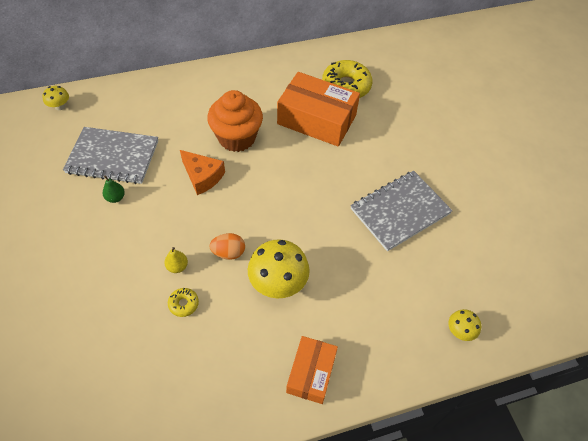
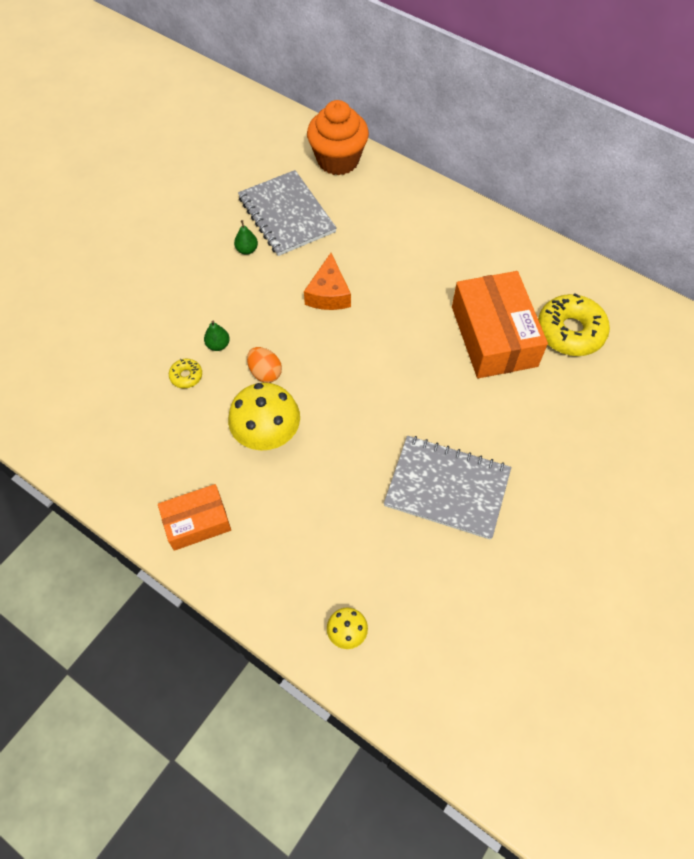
camera: 55 degrees right, 5 degrees up
(60, 106) = (303, 138): yellow mushroom -> none
(177, 266) = (218, 345): yellow pear -> green pear
(237, 138) = (400, 287): orange cupcake -> orange cupcake (338, 160)

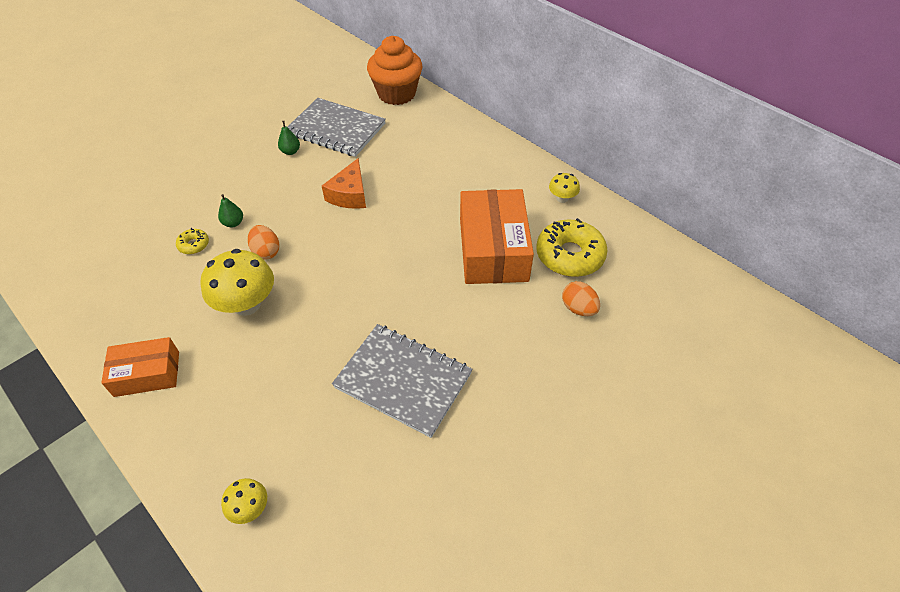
camera: 10 degrees right, 10 degrees down
(287, 215) = (336, 129): grey notebook -> grey notebook turned 45 degrees counterclockwise
(547, 267) = (562, 198): none -> yellow mushroom
(592, 388) = (578, 308): none -> orange egg

